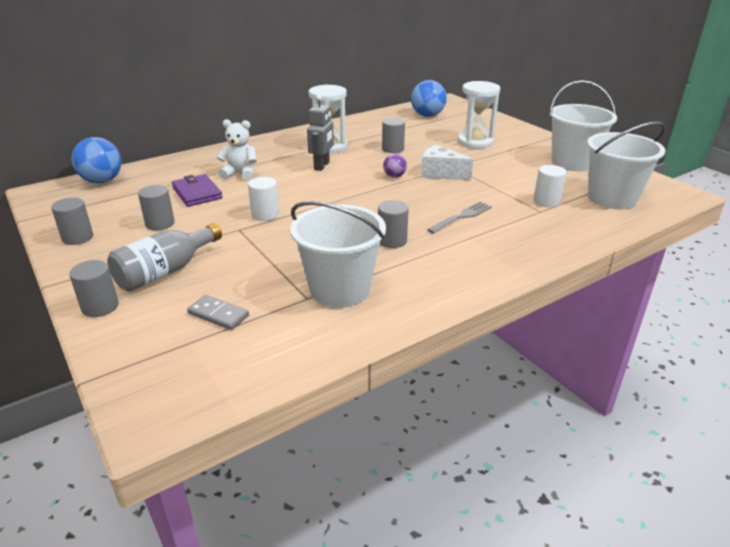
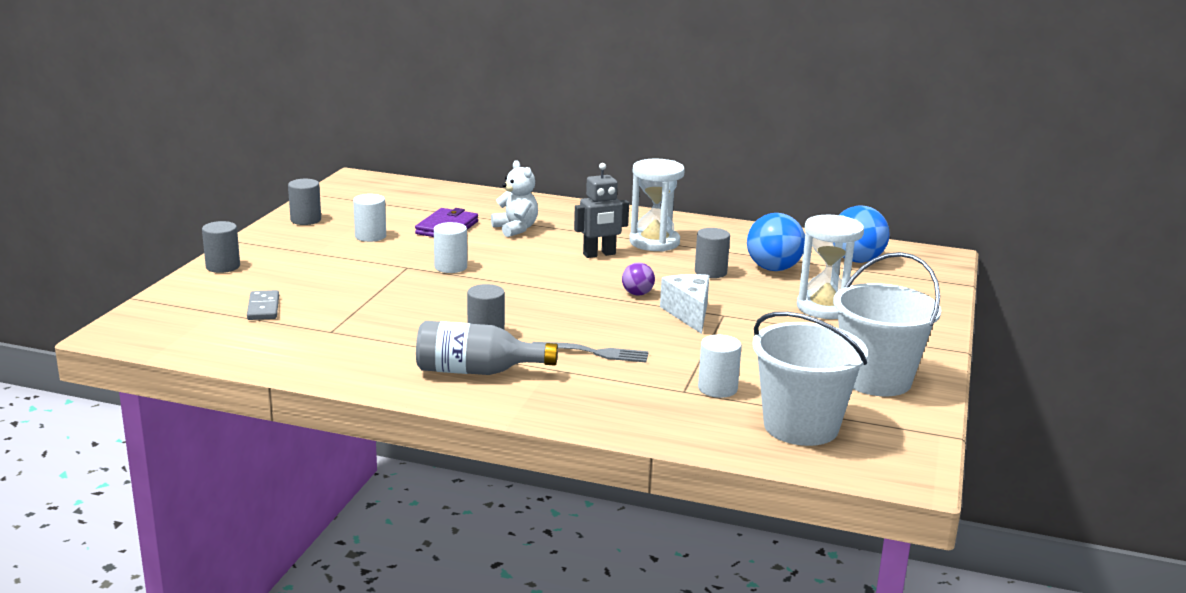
camera: 50 degrees right, 10 degrees down
(102, 181) = (410, 188): blue ball -> blue ball (773, 268)
(160, 224) = (370, 236): grey cylinder -> white cylinder
(165, 271) = (299, 267): grey bottle -> grey bottle (477, 371)
(340, 289) = (362, 339): white bucket -> none

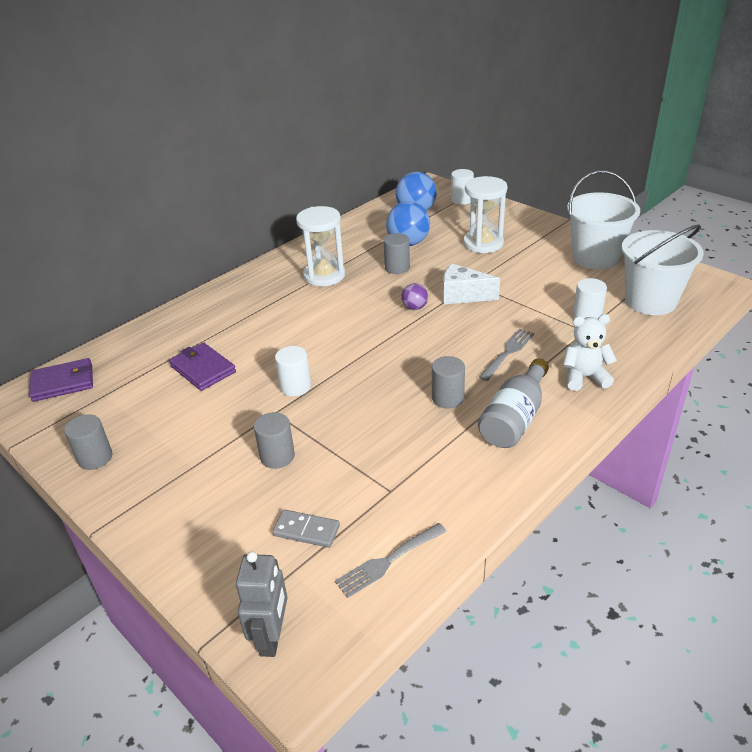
camera: 60 degrees left, 15 degrees up
(223, 266) = (172, 546): grey cylinder -> grey cylinder (277, 456)
(244, 345) = (389, 560): none -> grey fork
(370, 236) = (181, 420): white cylinder -> white cylinder (461, 200)
(389, 187) = (63, 382): none -> purple wallet
(515, 229) = (240, 332): white teddy bear -> white teddy bear (584, 377)
(599, 254) = (328, 305): grey robot -> grey robot (272, 637)

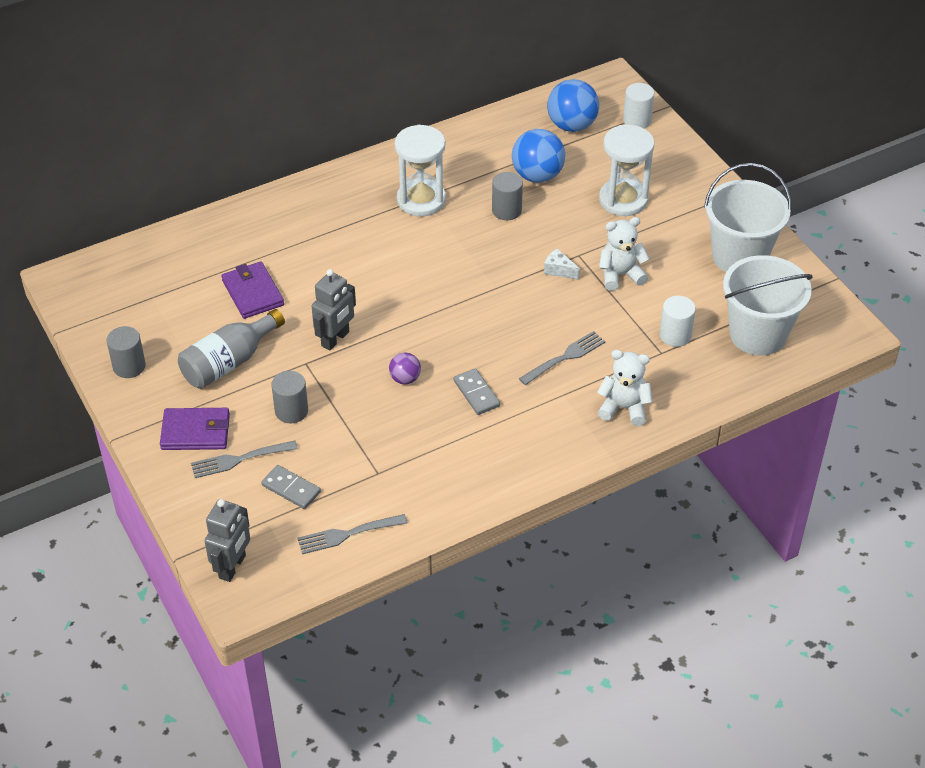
camera: 15 degrees right, 10 degrees up
(63, 382) = (114, 272): purple wallet -> purple wallet (196, 432)
(240, 515) = (240, 459): none -> grey fork
(295, 387) = (335, 339): white cylinder -> grey robot
(414, 307) = (499, 273): purple ball -> purple ball (405, 379)
(447, 398) = (476, 393): grey cylinder -> grey domino
(463, 295) = (559, 270): white cheese -> white cheese, size x0.56
(513, 288) = (620, 275): none -> white teddy bear
(514, 418) = (528, 433): grey bottle -> grey bottle (229, 362)

